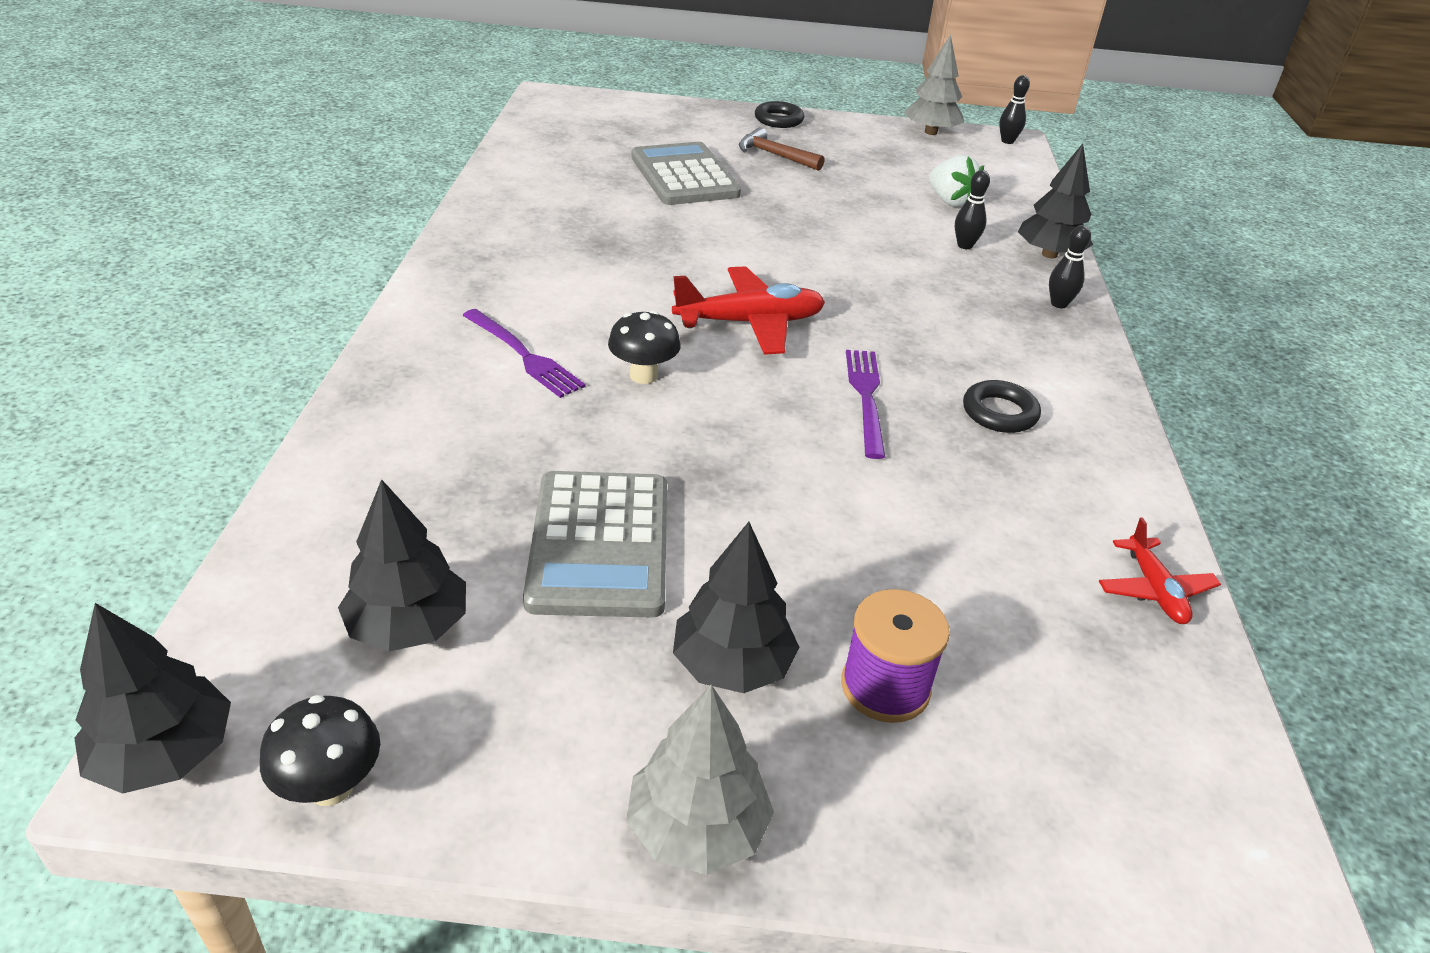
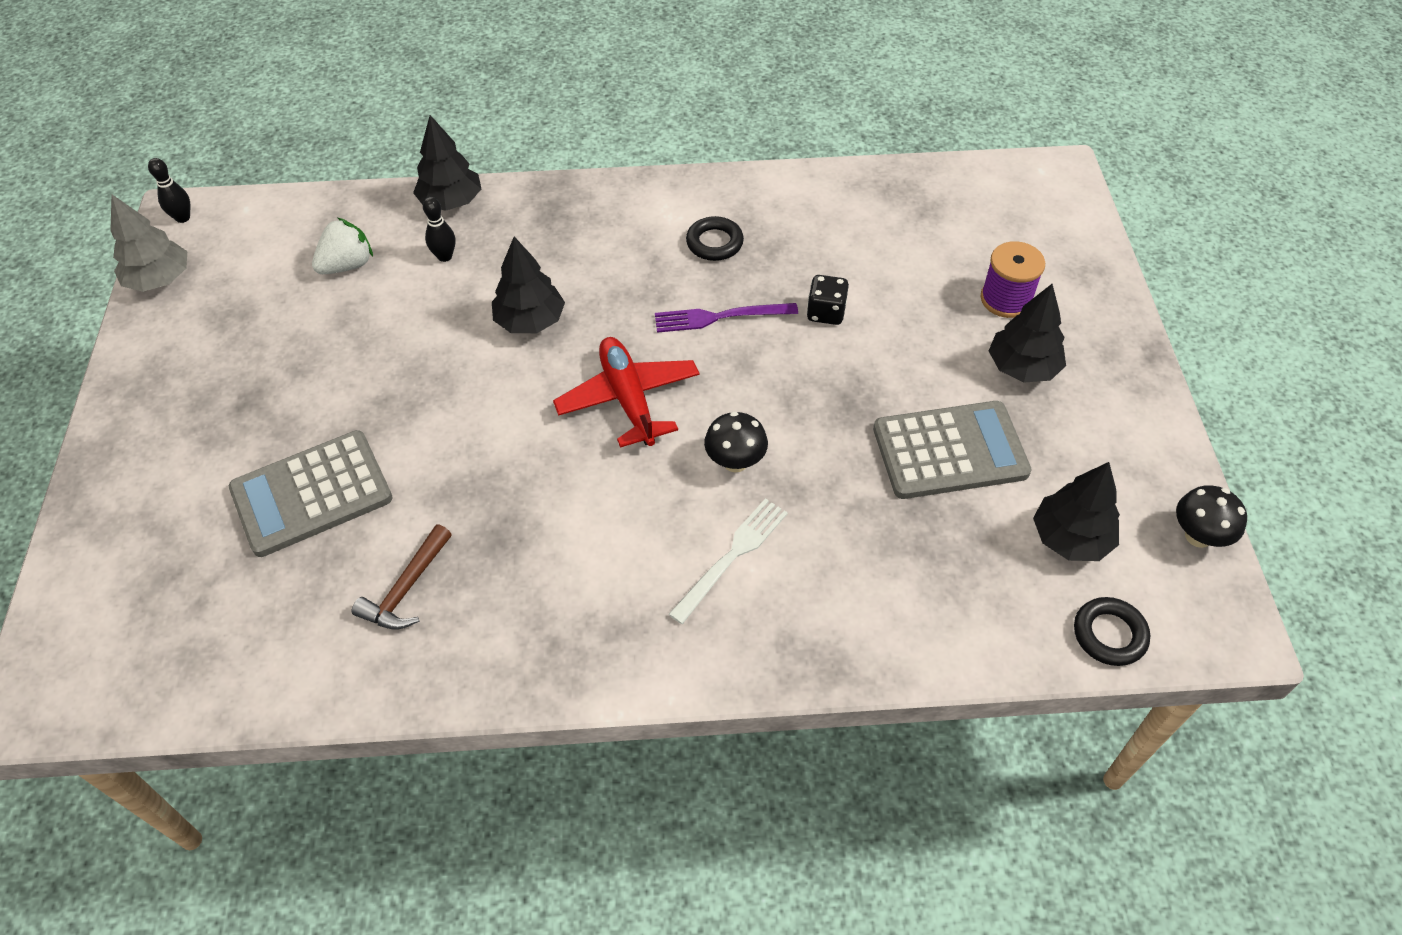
camera: 95 degrees left, 15 degrees up
(165, 754) = (1224, 631): black tree -> black tree (530, 321)
(524, 355) = (732, 556): purple fork -> white fork
(697, 828) = (1135, 369): grey tree -> none
(774, 155) = (241, 415): brown hammer -> brown hammer (406, 589)
(778, 120) = (125, 421): black ring -> black ring (1109, 634)
(868, 483) = (826, 312): none -> black dice
(1059, 304) = (541, 201): black bowling pin -> none
(1154, 590) = (875, 184): red plane -> none

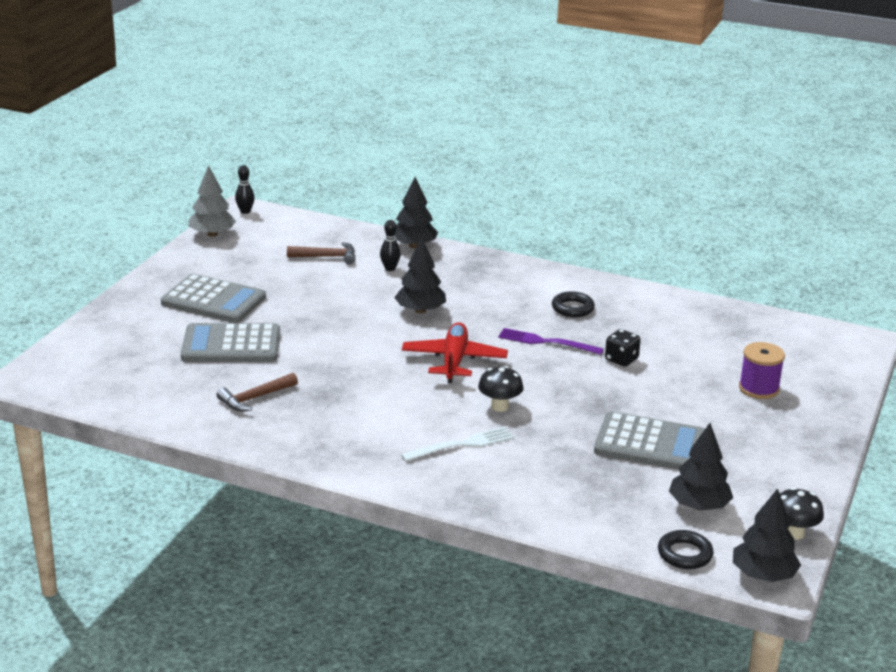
camera: 25 degrees right, 25 degrees down
(235, 413) = (213, 300): none -> grey calculator
(347, 265) = (327, 257): white strawberry -> brown hammer
(1022, 367) = (740, 422): black tree -> black tree (763, 575)

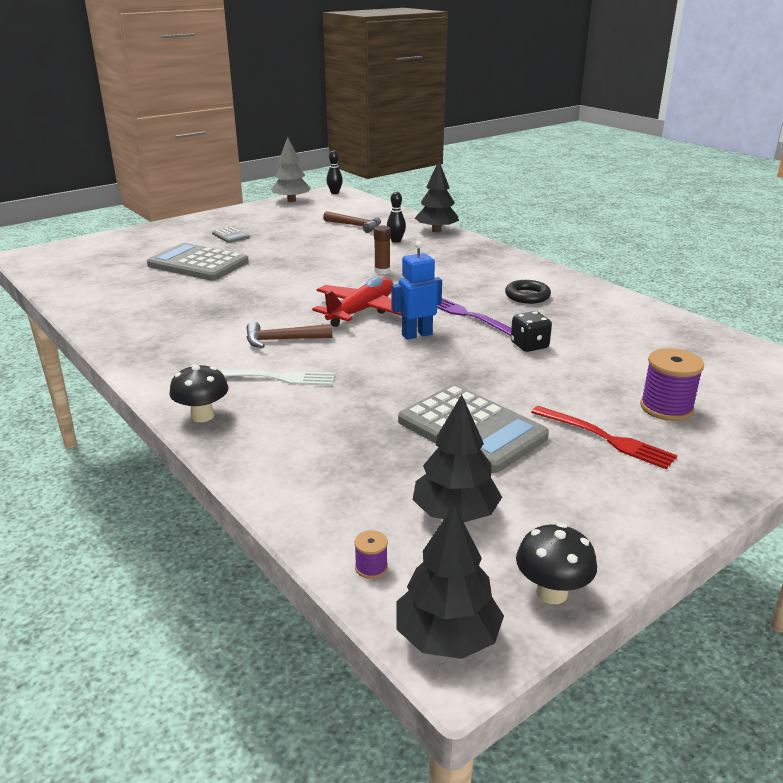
camera: 30 degrees right, 0 degrees up
(213, 300) = (231, 236): grey calculator -> grey calculator, size x0.46
(254, 398) = (158, 301): brown hammer -> brown hammer (282, 340)
(420, 310) = (382, 271): black tree -> brown glue stick
(499, 407) = (354, 356): black mushroom -> black mushroom (202, 416)
(526, 373) = (416, 335): none -> blue robot
(684, 554) = (371, 567): black ring -> purple spool
(741, 424) = (606, 438): none -> red fork

